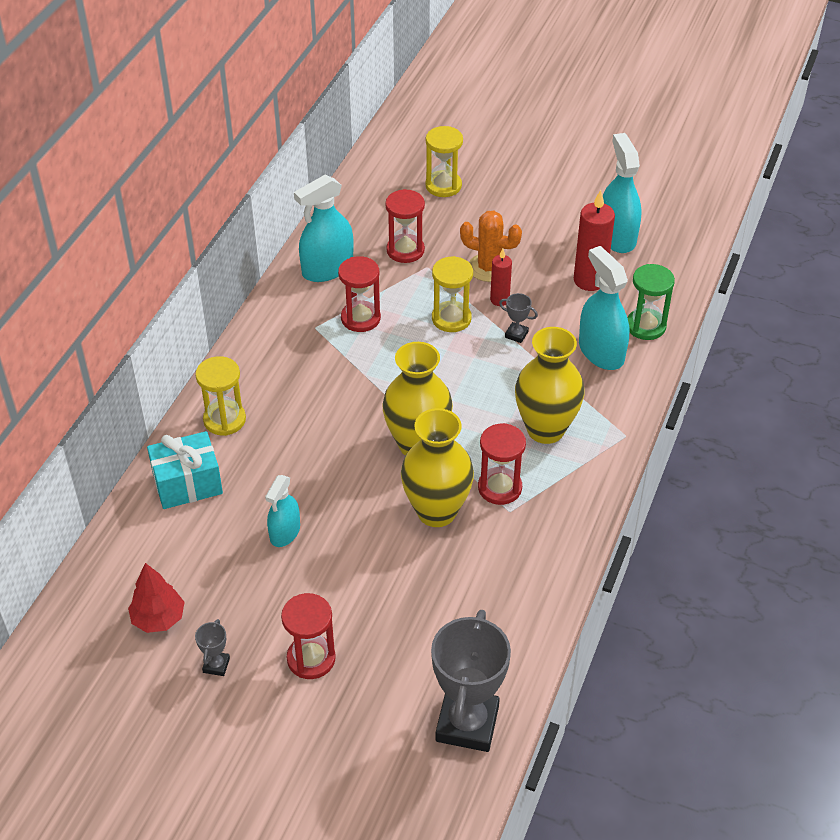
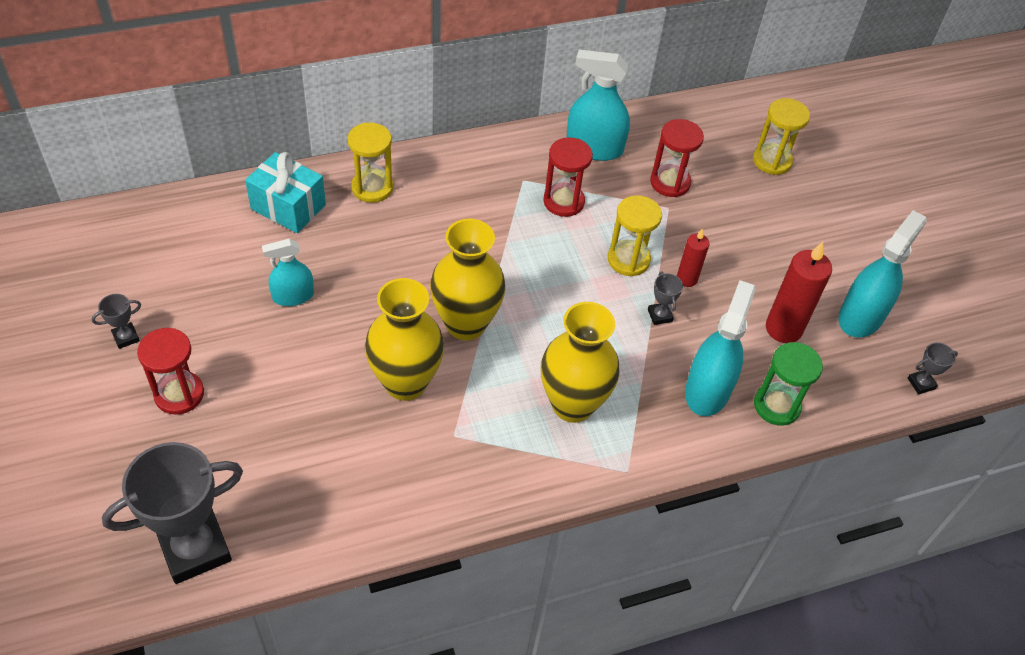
camera: 45 degrees right, 5 degrees up
(158, 619) = (143, 274): red tree -> none
(489, 268) = (715, 249): orange cactus -> none
(499, 488) = (473, 412): red hourglass -> none
(694, 246) = (921, 383): none -> grey trophy

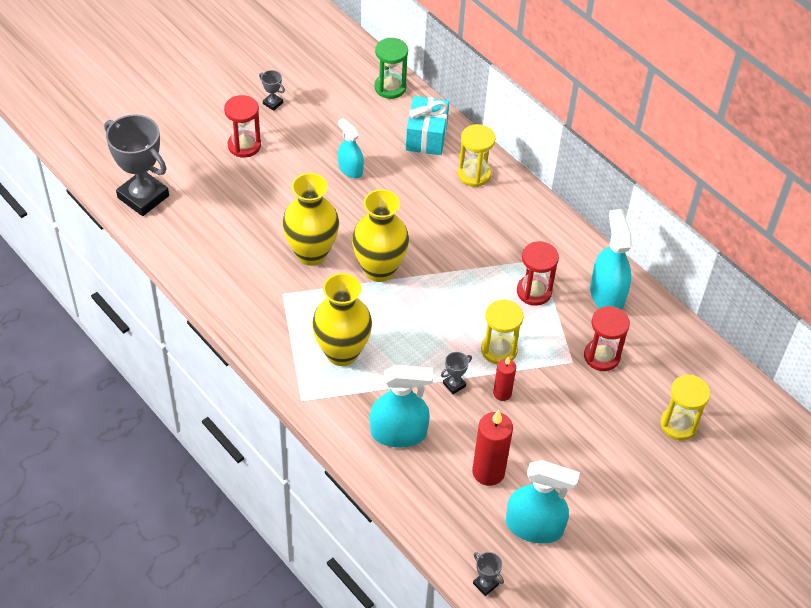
camera: 70 degrees right, 0 degrees up
(776, 406) = (408, 482): green hourglass -> green hourglass (390, 87)

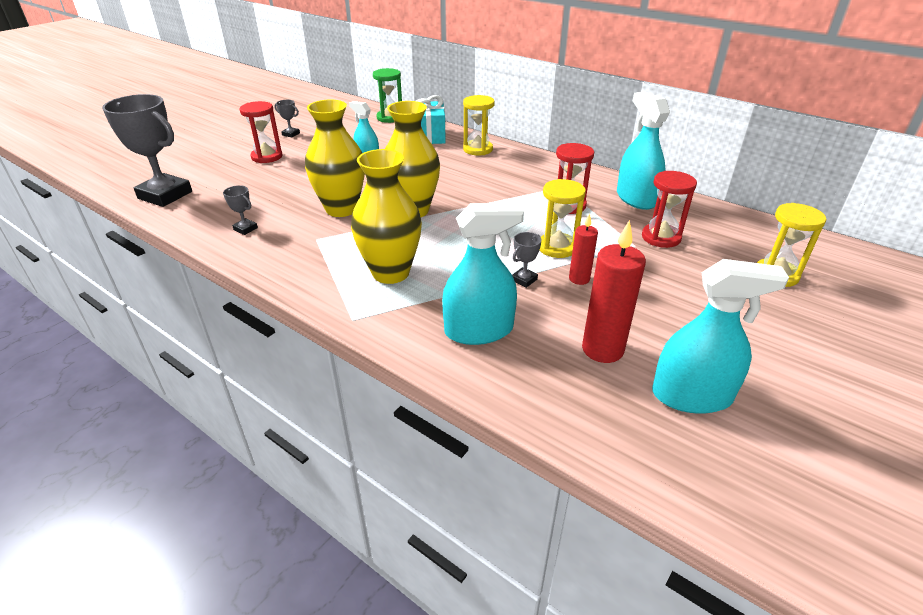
camera: 10 degrees left, 15 degrees down
(485, 584) = (671, 480): grey trophy -> grey trophy (245, 229)

